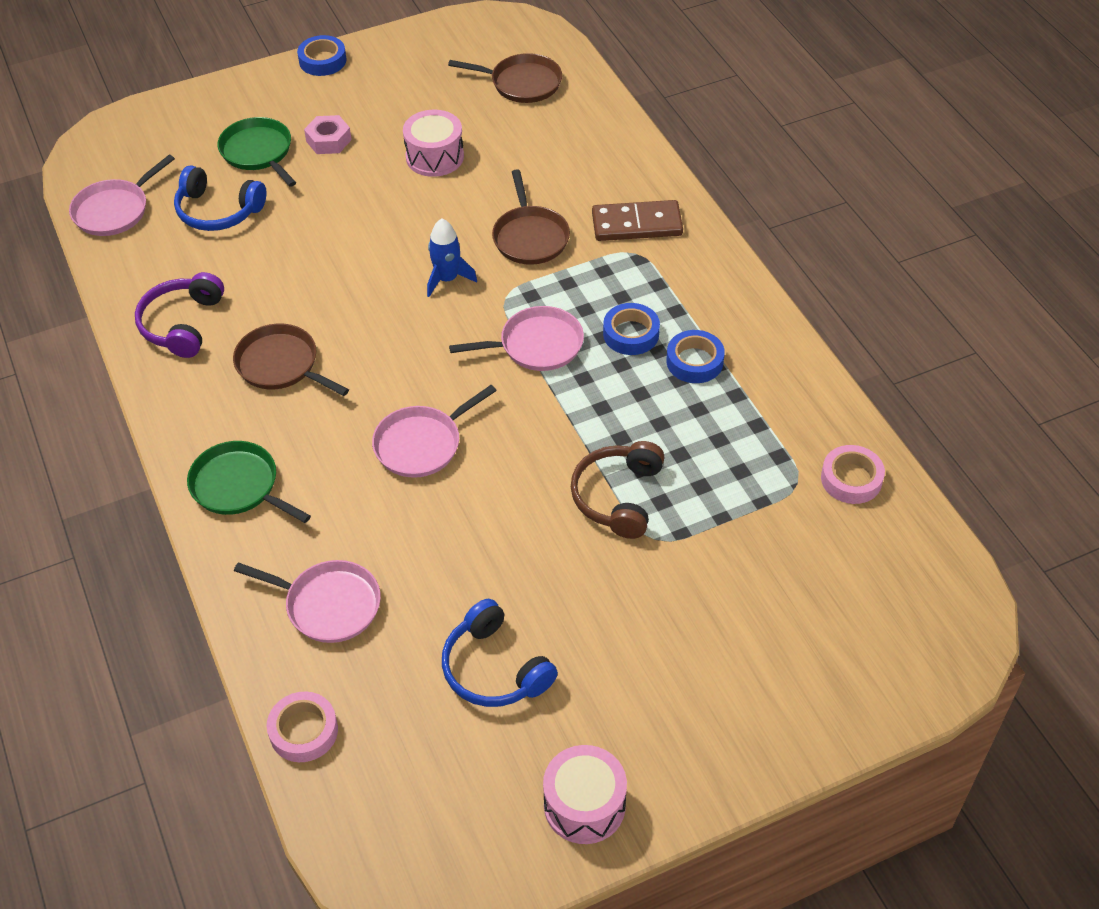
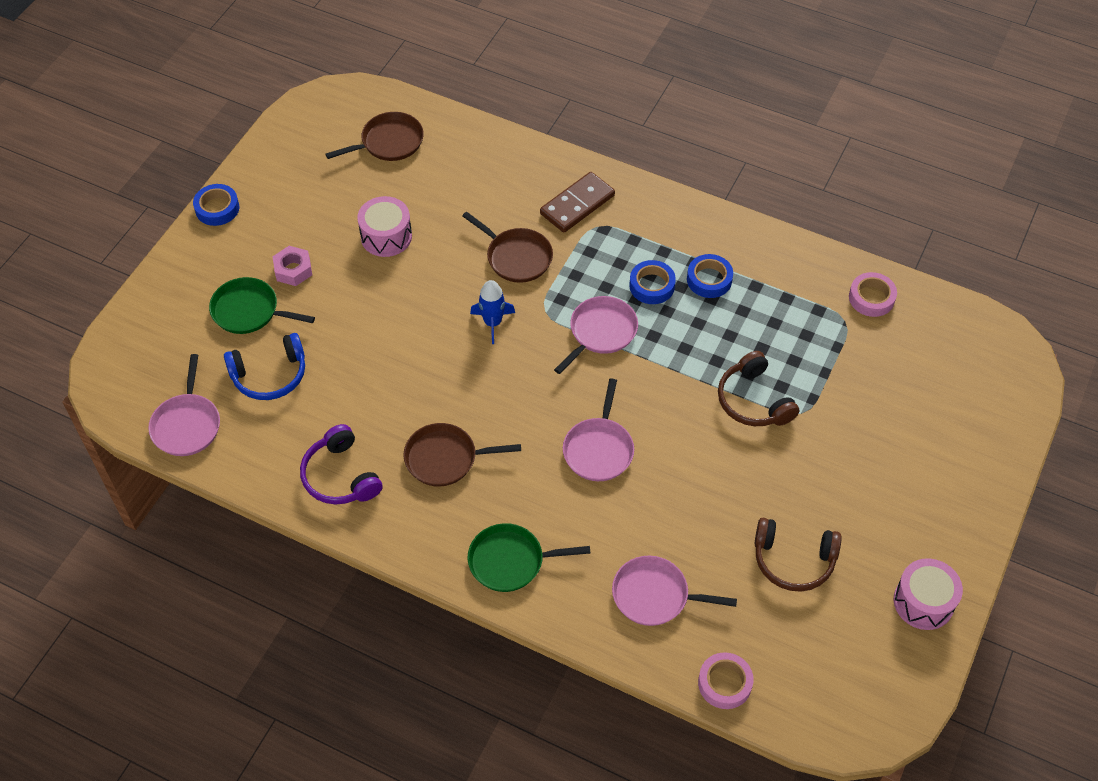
camera: 40 degrees left, 5 degrees up
(329, 605) = (654, 595): pink pan -> pink pan turned 150 degrees counterclockwise
(494, 668) = (793, 560): blue headphones -> brown headphones

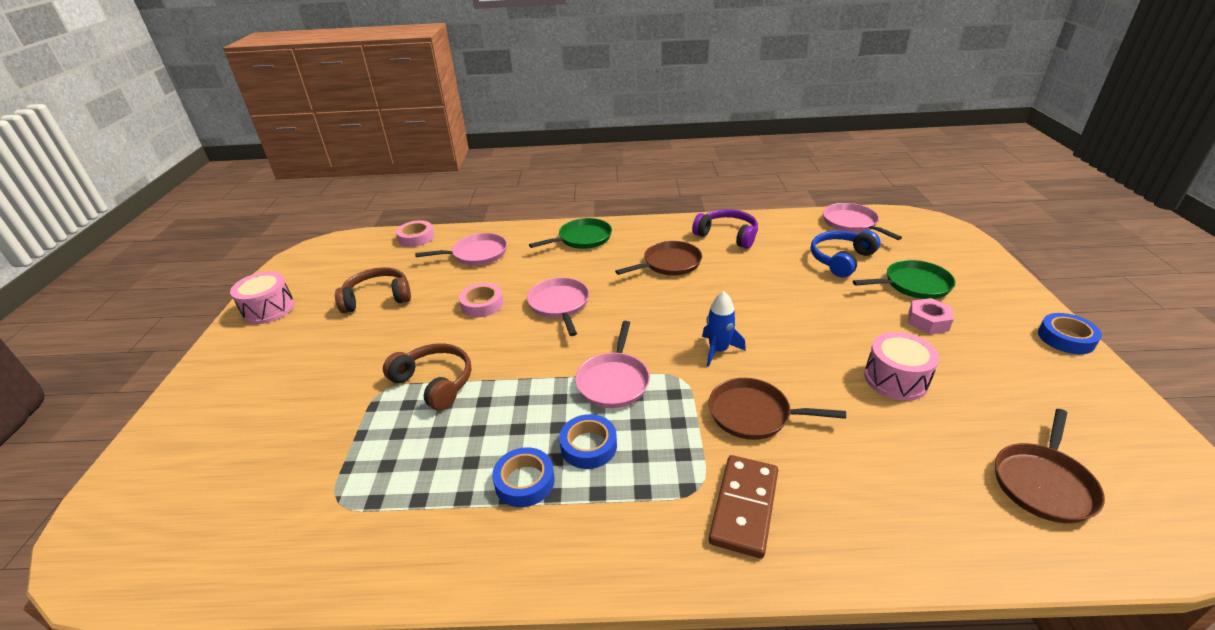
camera: 155 degrees right, 20 degrees down
(871, 298) = (298, 549): pink tape -> pink tape (482, 304)

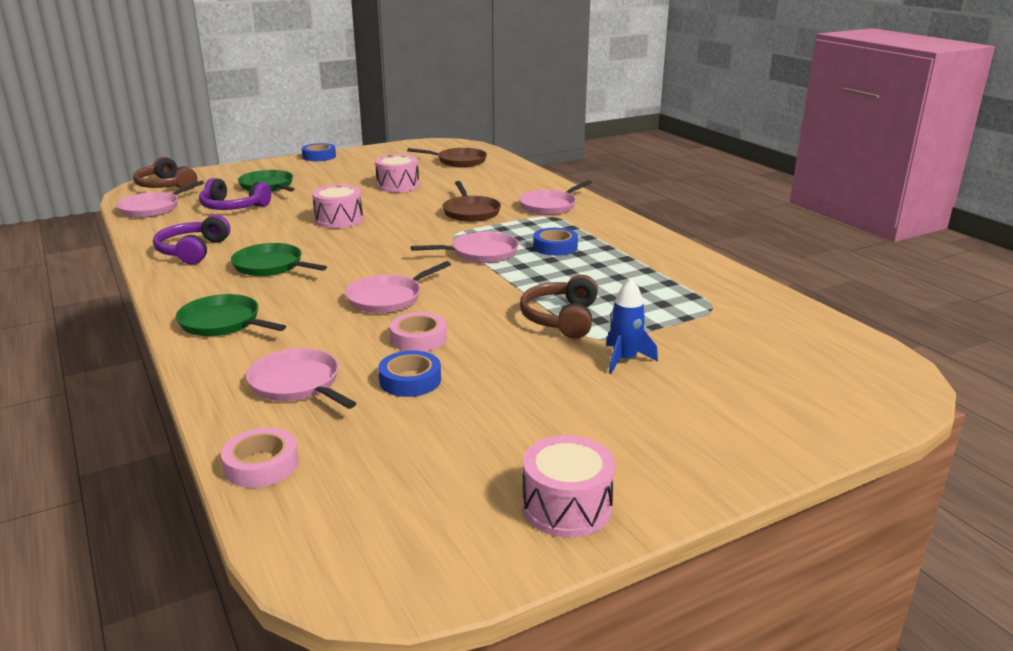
camera: 120 degrees left, 10 degrees down
(377, 298) = (460, 417): brown headphones -> brown headphones (166, 186)
(524, 481) = (608, 257): blue tape -> blue tape (410, 380)
(669, 264) = (271, 266): brown pan -> green pan
(718, 350) = (408, 229): blue rocket -> blue rocket (624, 359)
(744, 507) = (549, 206): brown domino -> pink pan
(771, 312) = (339, 220): none -> pink drum
(840, 259) = (233, 207): blue headphones -> purple headphones
(928, 321) = (320, 181): pink nut -> none

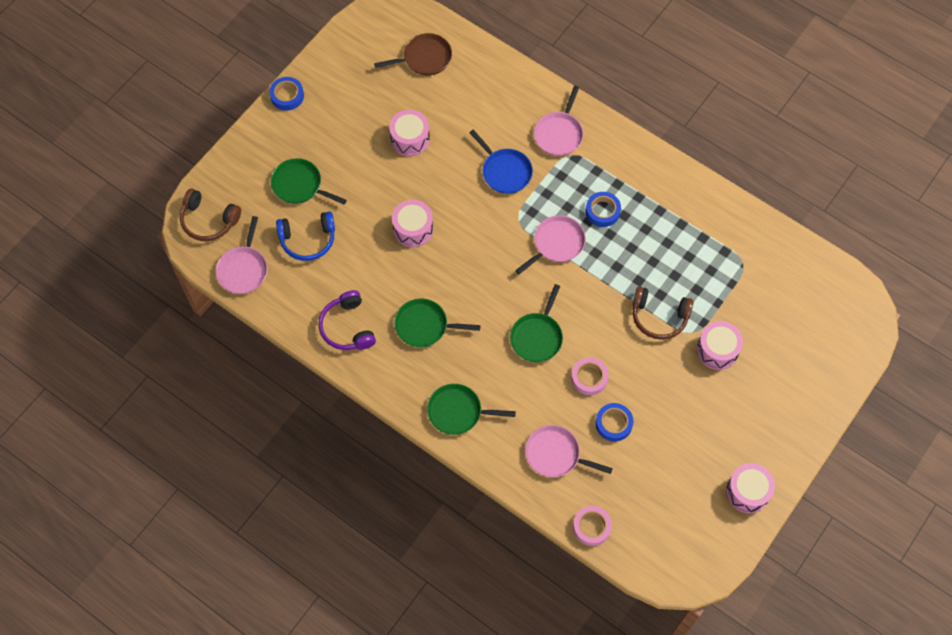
camera: 25 degrees left, 40 degrees up
(233, 207) = (308, 240): purple headphones -> blue headphones
(388, 298) = (537, 337): pink pan -> green pan
(470, 212) = (505, 171): brown pan -> blue pan
(561, 318) = (659, 317): brown headphones -> brown headphones turned 60 degrees counterclockwise
(624, 359) = (717, 350): blue rocket -> pink drum

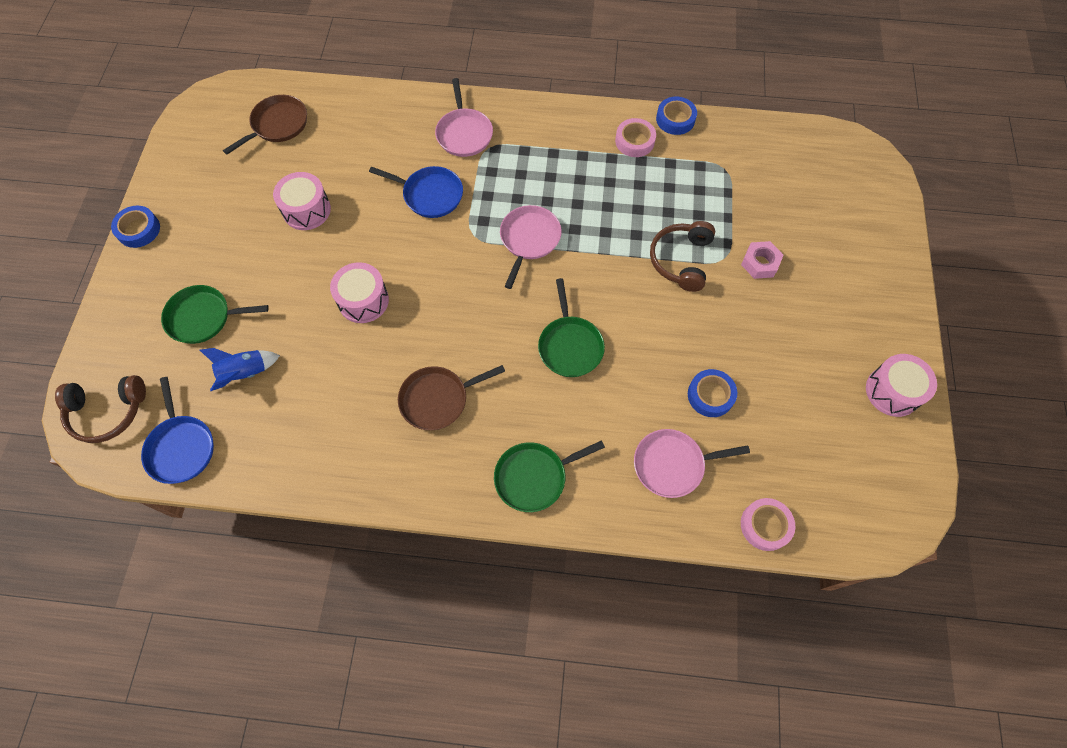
camera: 30 degrees left, 0 degrees up
(243, 269) = (181, 447): pink pan -> blue pan
(308, 240) = (245, 373): blue headphones -> blue rocket
(347, 327) = (347, 449): purple headphones -> none
(424, 326) = (437, 399): green pan -> brown pan
(589, 378) = (652, 360): pink tape -> pink tape (634, 141)
(602, 211) = (555, 186): blue tape -> blue tape (675, 119)
(659, 317) = (681, 260): brown headphones -> brown headphones turned 120 degrees clockwise
(717, 350) = (760, 263): pink drum -> pink nut

